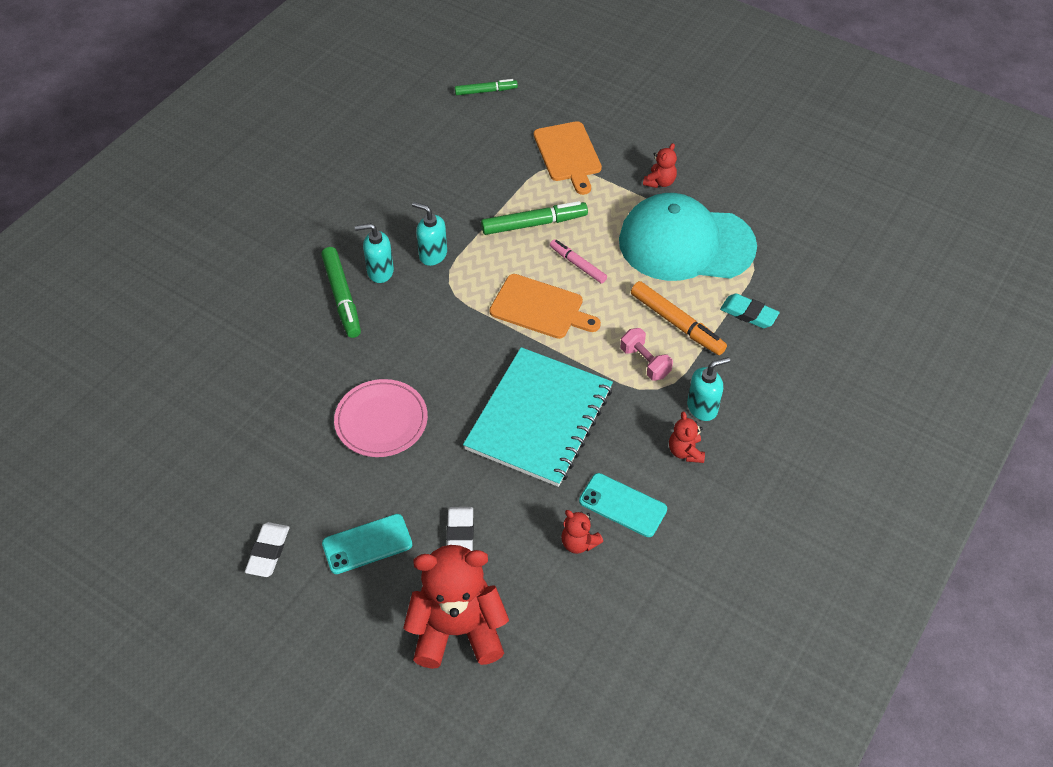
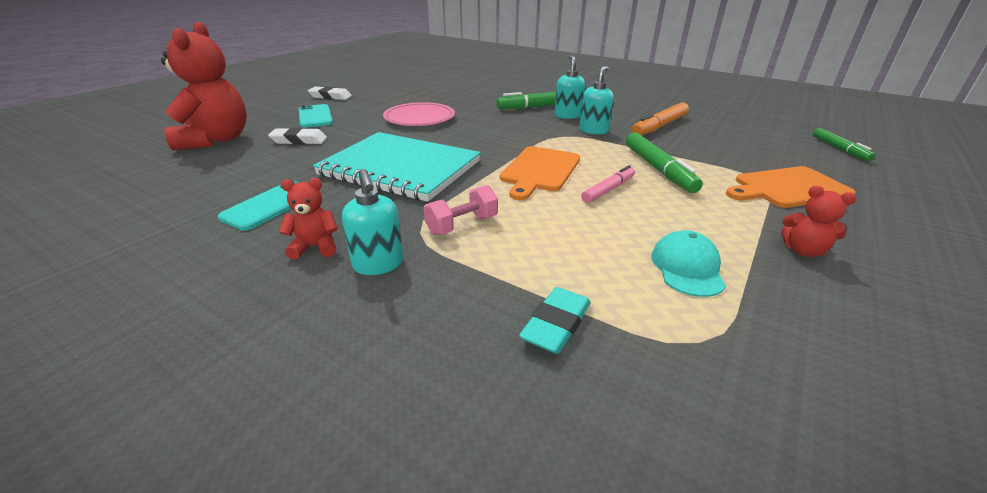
camera: 90 degrees right, 20 degrees down
(579, 542) = (248, 183): red teddy bear -> none
(677, 323) = (527, 251): orange marker -> orange marker (659, 126)
(686, 243) = (687, 268): turquoise cap -> turquoise cap, size x0.42

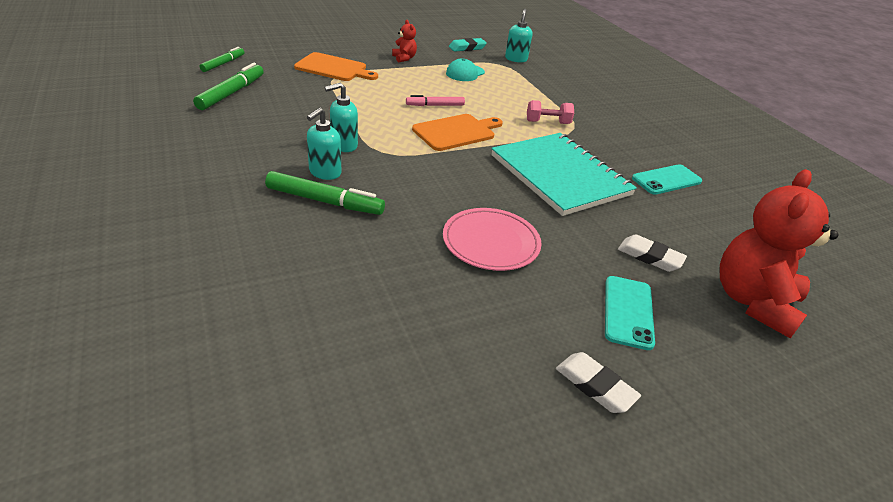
camera: 150 degrees left, 5 degrees up
(315, 247) = (636, 142): red teddy bear -> none
(378, 264) = (604, 123): turquoise soap dispenser -> turquoise soap dispenser (516, 59)
(556, 324) = (543, 82): turquoise eraser -> turquoise eraser (467, 48)
(658, 169) = (376, 102): green marker -> green marker (231, 93)
(659, 126) = (278, 125): orange marker -> none

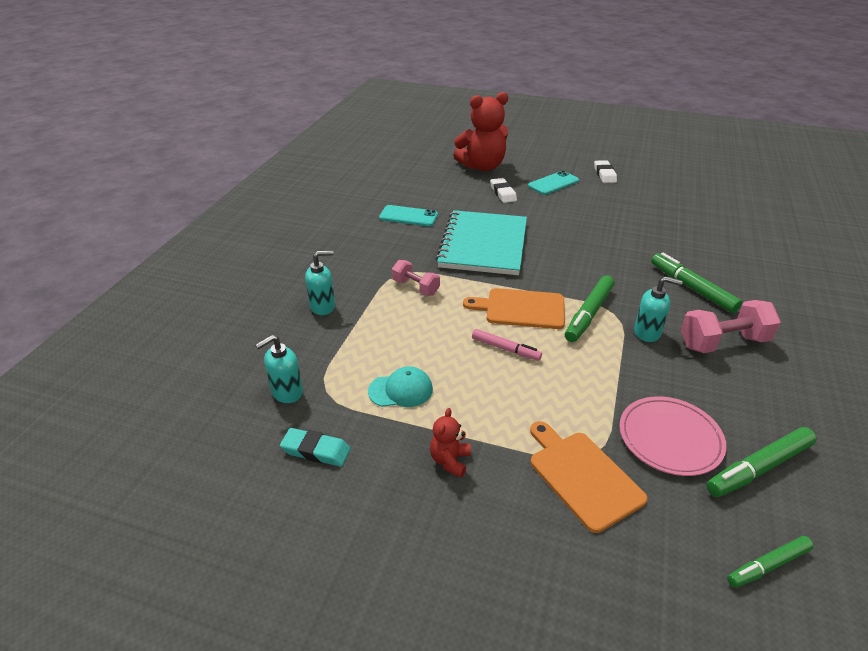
camera: 135 degrees left, 0 degrees up
(274, 157) = (723, 342): none -> pink dumbbell
(325, 173) = (680, 311): turquoise soap dispenser -> turquoise soap dispenser (323, 306)
(402, 144) = (589, 314): none -> green marker
(491, 242) = (591, 228): pink plate -> pink plate (670, 438)

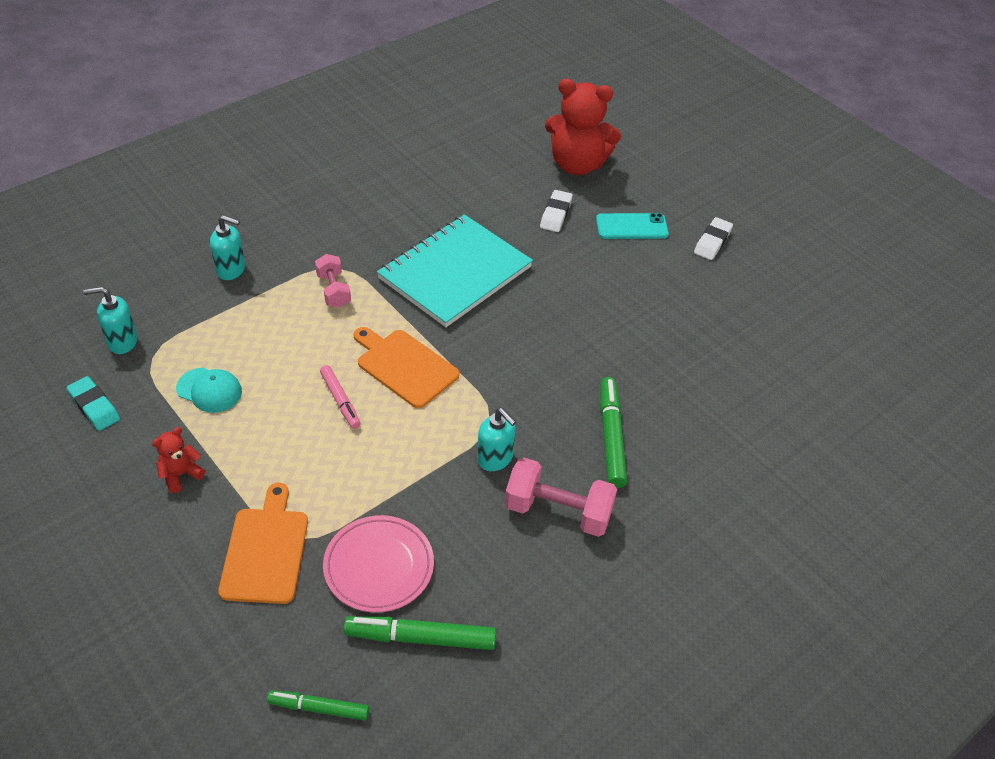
camera: 30 degrees right, 10 degrees up
(408, 216) = (419, 199): turquoise phone -> none
(589, 314) = (463, 407): green marker -> none

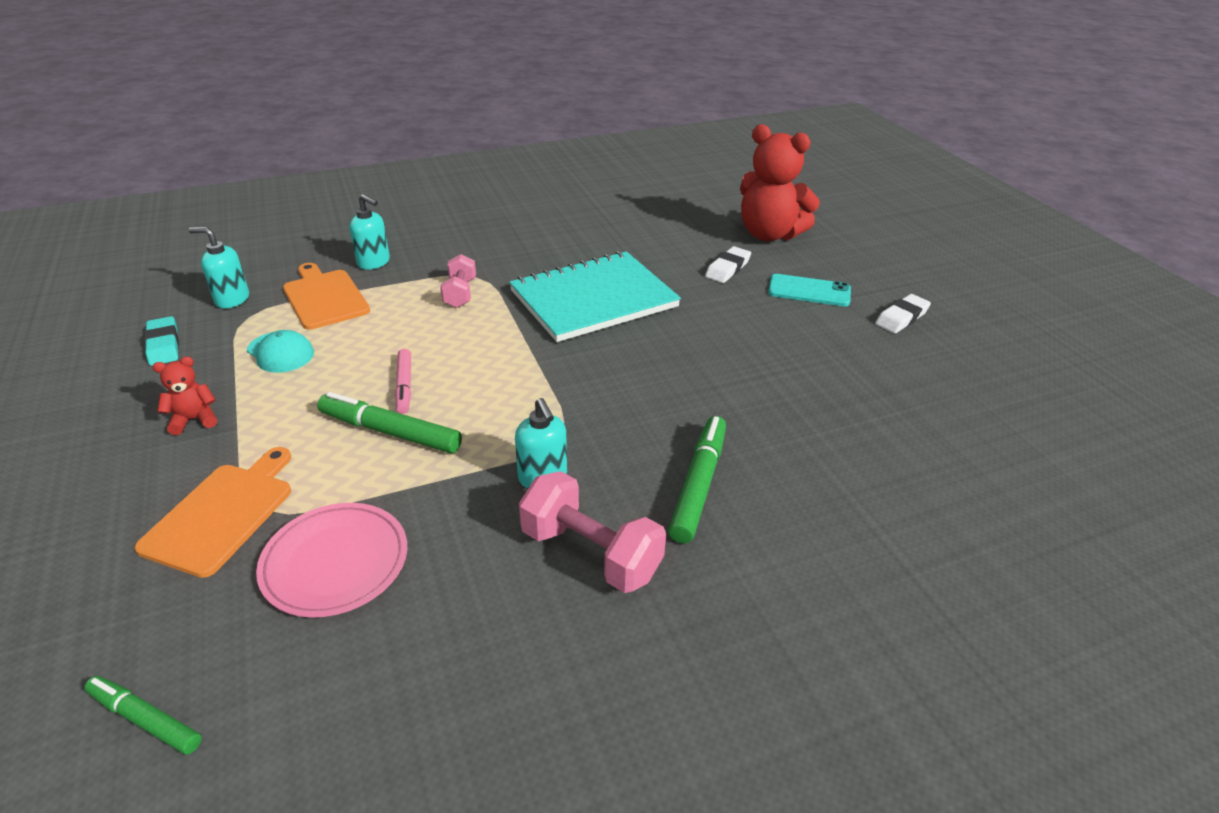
camera: 20 degrees right, 10 degrees down
(404, 366) = (492, 368): orange cutting board -> orange cutting board (325, 297)
(420, 638) = (330, 664): green marker -> green marker (390, 432)

